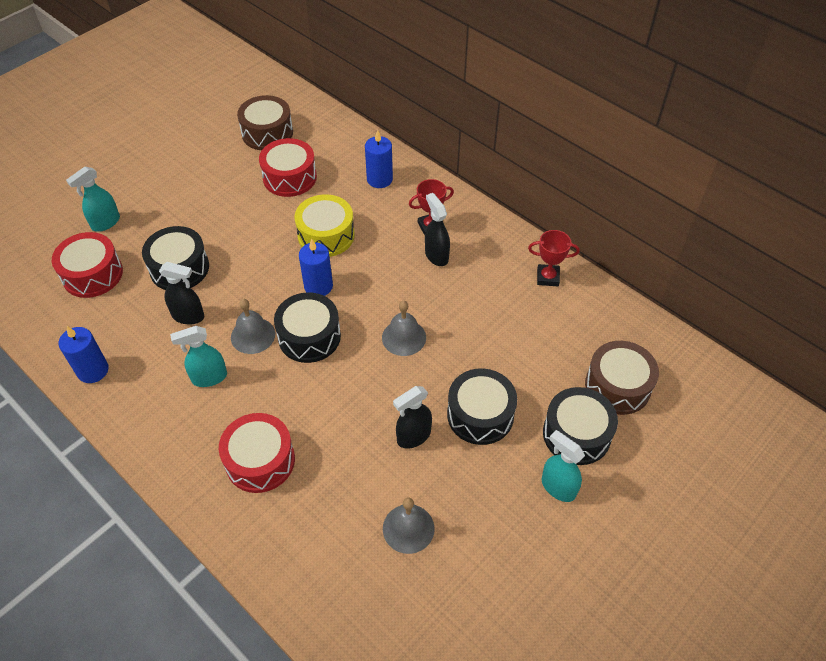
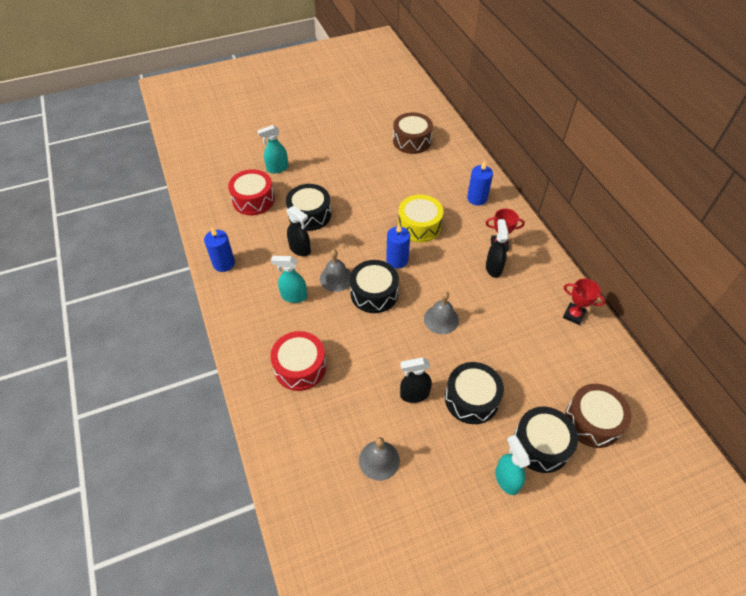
camera: 25 degrees right, 0 degrees up
(289, 177) = (413, 176): red drum -> none

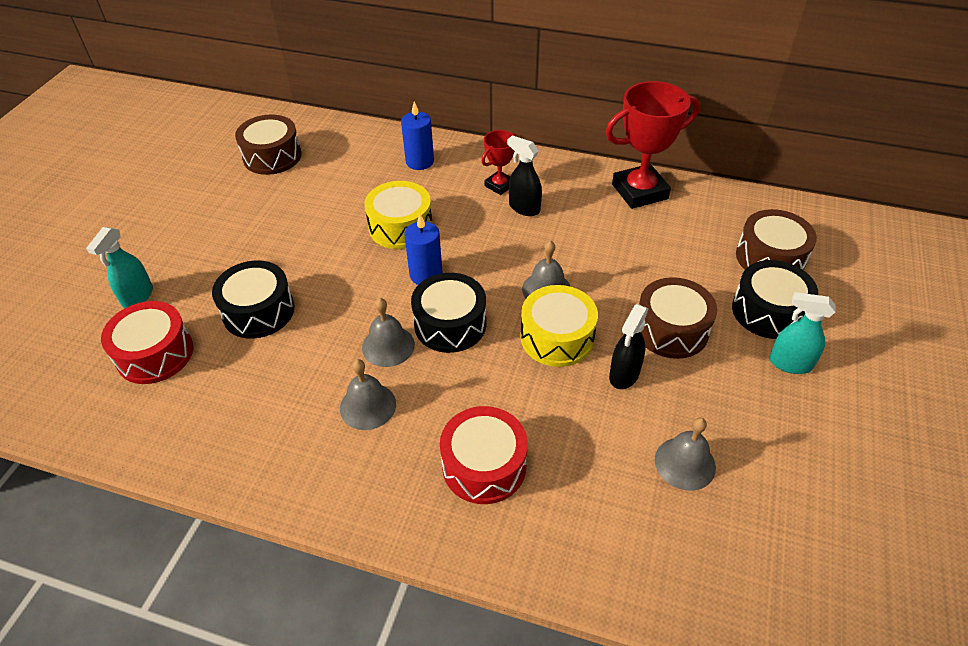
camera: 50 degrees left, 5 degrees down
(224, 263) = (221, 454): blue candle -> none
(294, 296) = (368, 406): turquoise spray bottle -> grey bell
(300, 249) = (301, 354): black spray bottle -> none
(411, 346) = (557, 337): none -> yellow drum
(471, 399) = (671, 329): black drum -> brown drum
(573, 315) = (639, 191): red trophy -> red trophy, size x1.89

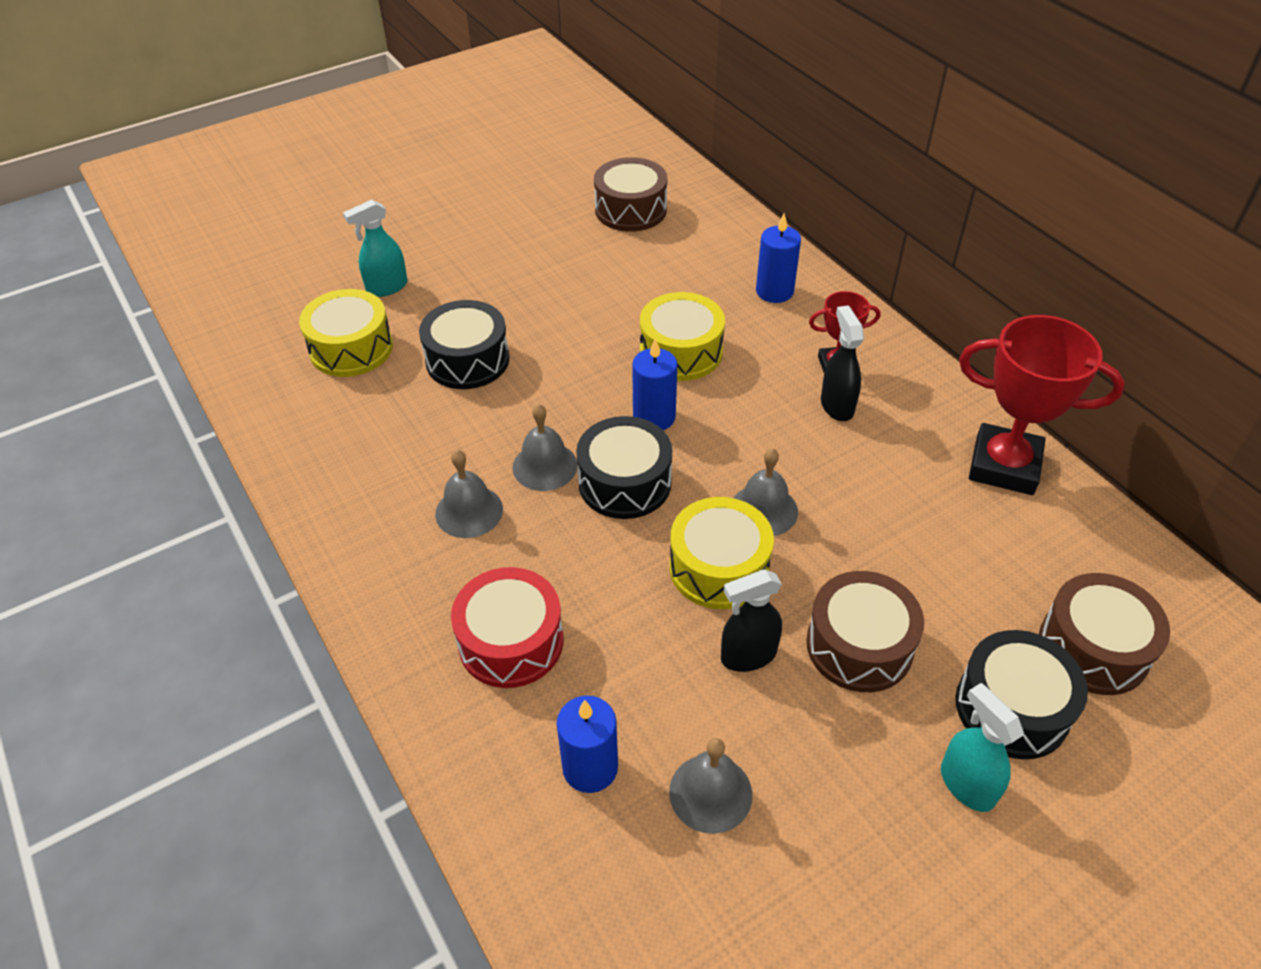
camera: 40 degrees right, 0 degrees up
(155, 354) = (351, 348): red drum -> yellow drum
(609, 501) = (590, 767): none -> blue candle

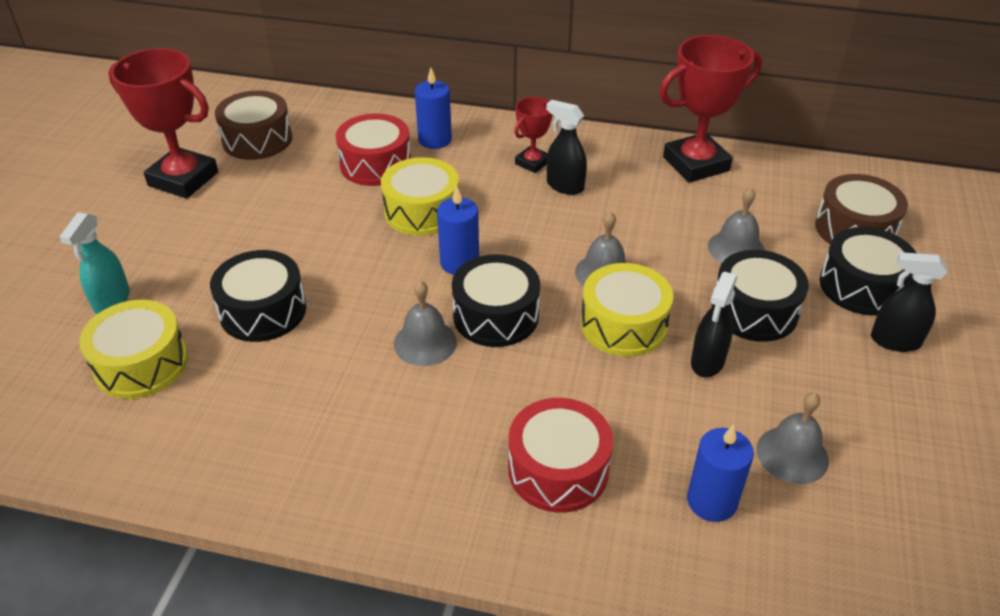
camera: 45 degrees left, 5 degrees down
(469, 511) = (410, 410): grey bell -> grey bell (736, 248)
(539, 215) = (183, 179): none -> red trophy
(696, 286) = (376, 164): none -> red drum
(859, 645) = (754, 310): brown drum -> black drum
(966, 784) = (894, 341): turquoise spray bottle -> black spray bottle

